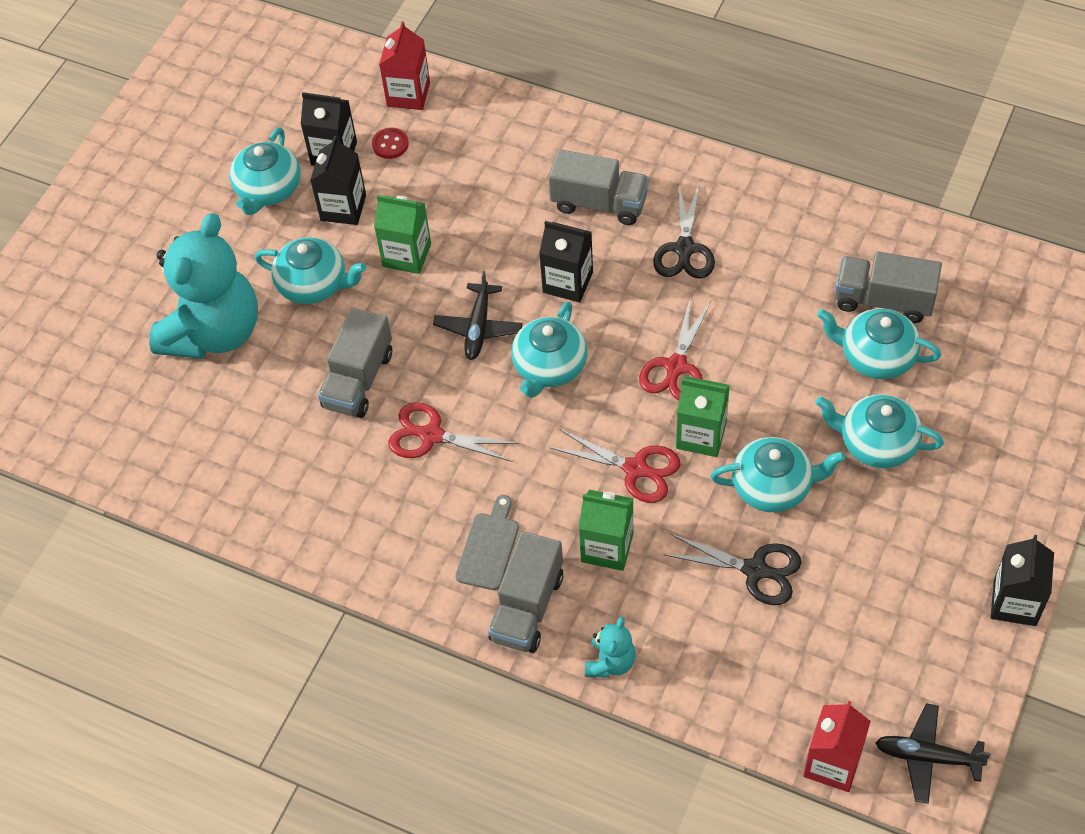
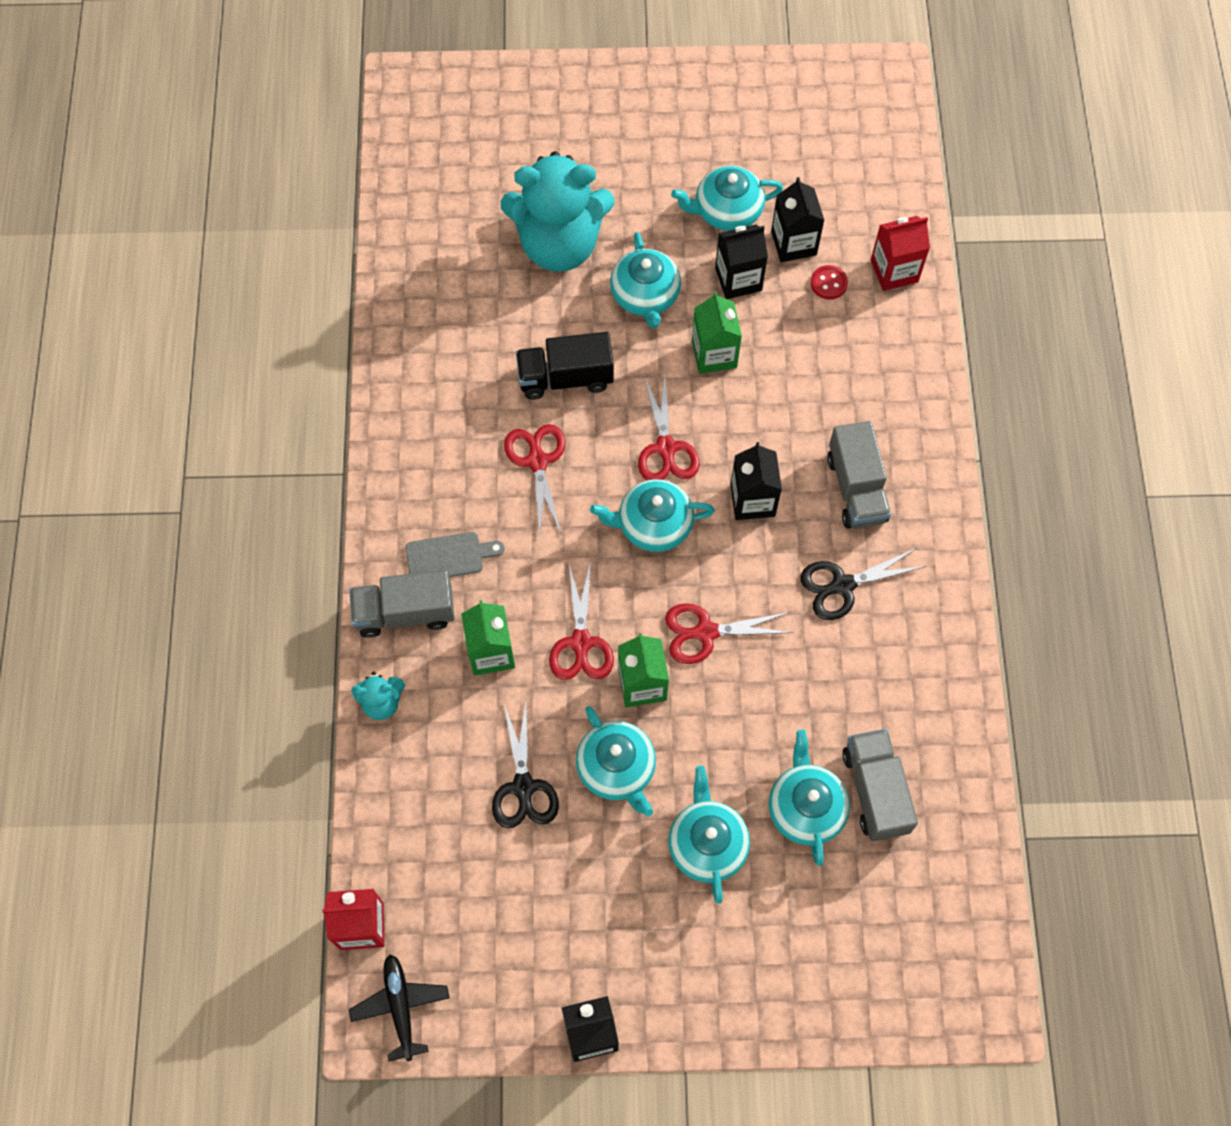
camera: 60 degrees right, 10 degrees up
(358, 380) = (565, 377): grey truck -> black truck
(478, 328) = (666, 448): black plane -> red scissors

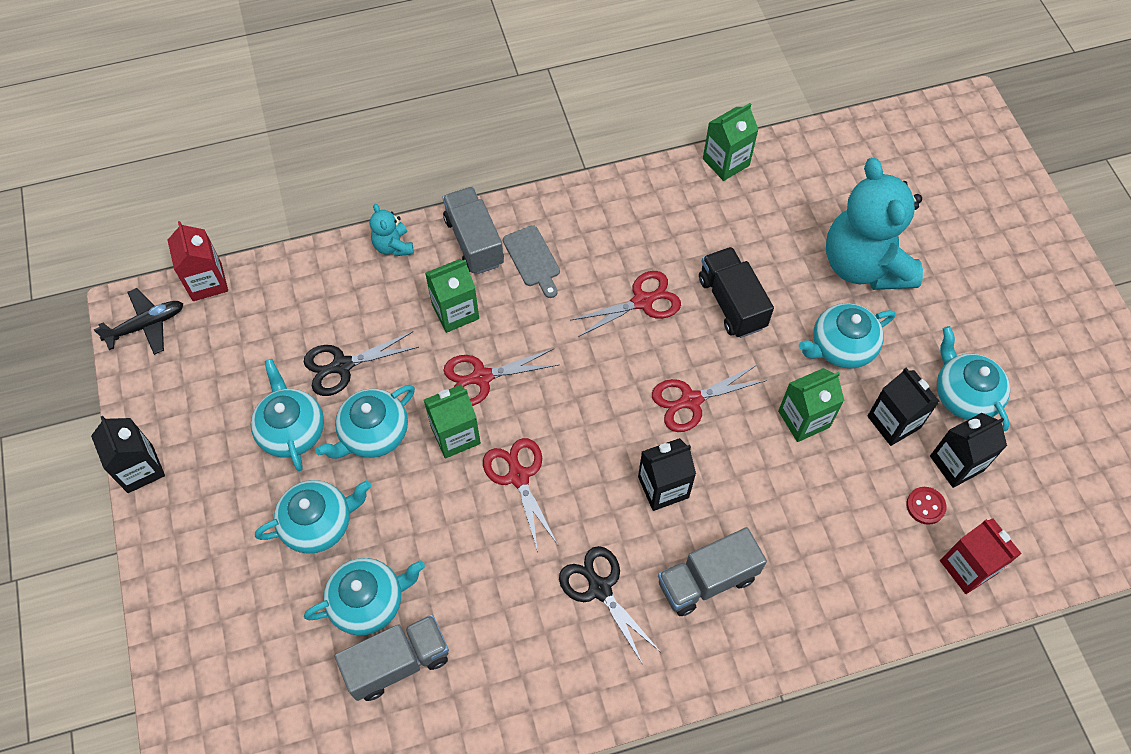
camera: 75 degrees right, 5 degrees down
(388, 330) = (726, 162): none -> green carton
(653, 525) = (611, 408): turquoise teapot -> turquoise teapot (292, 430)

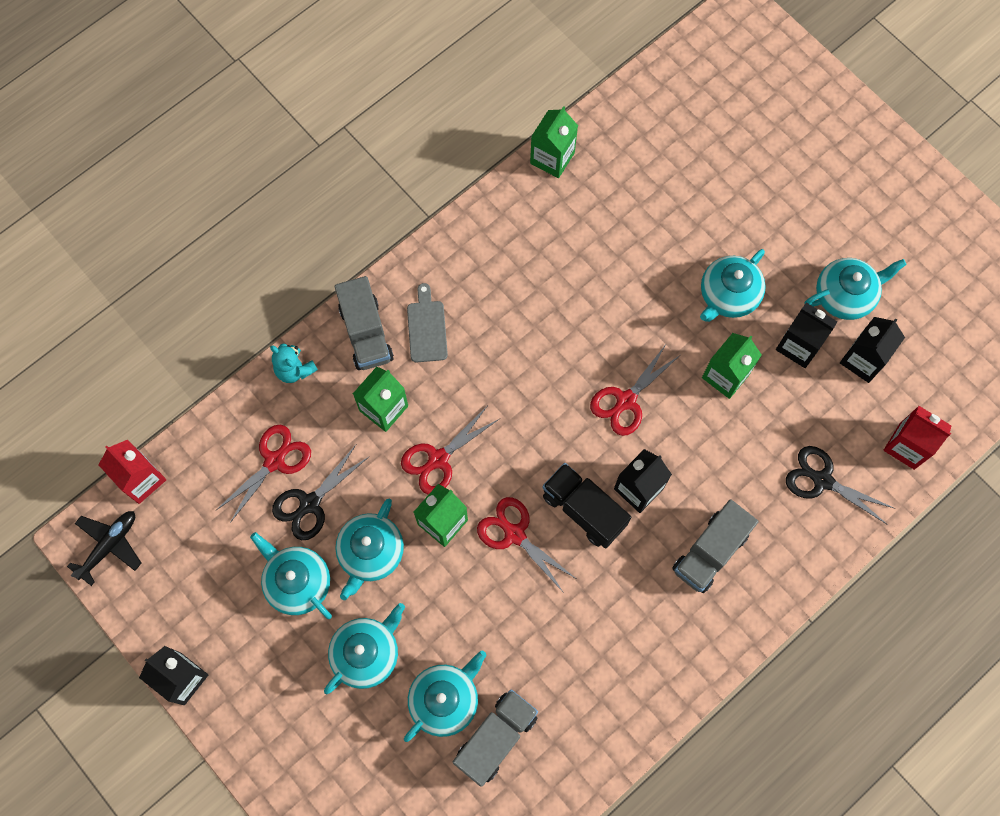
camera: 25 degrees left, 10 degrees up
(474, 241) = (366, 333): grey truck -> grey truck turned 150 degrees counterclockwise
(532, 259) = (427, 328): grey cutting board -> grey cutting board turned 135 degrees counterclockwise
(600, 589) = (628, 599): black scissors -> black scissors (822, 480)
(642, 301) = (542, 327): red scissors -> red scissors (274, 461)
(732, 303) = (619, 294): black truck -> black truck (584, 510)
(864, 265) = (714, 209): turquoise teddy bear -> none
(925, 506) = (854, 408): red button -> none
(964, 395) = (845, 295): turquoise teapot -> turquoise teapot turned 120 degrees clockwise

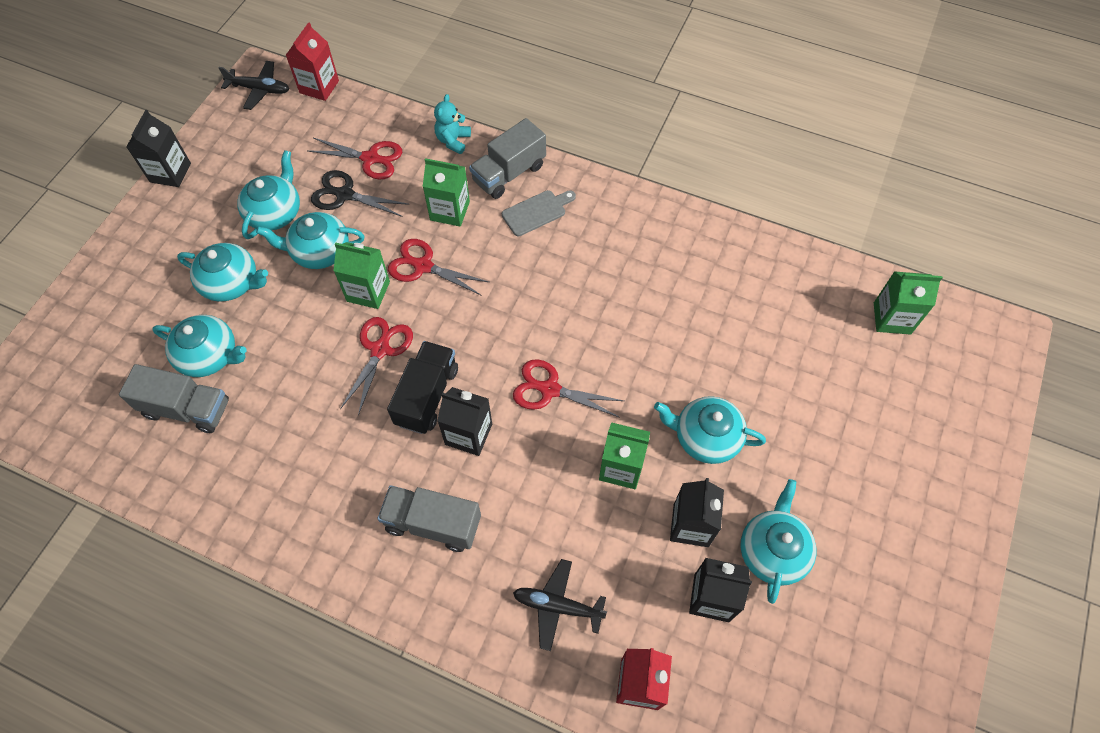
camera: 65 degrees right, 10 degrees down
(552, 158) = (749, 239): green carton -> green carton (892, 318)
(822, 480) = (557, 606): black scissors -> black plane
(845, 295) = (772, 551): turquoise teapot -> turquoise teapot turned 120 degrees counterclockwise

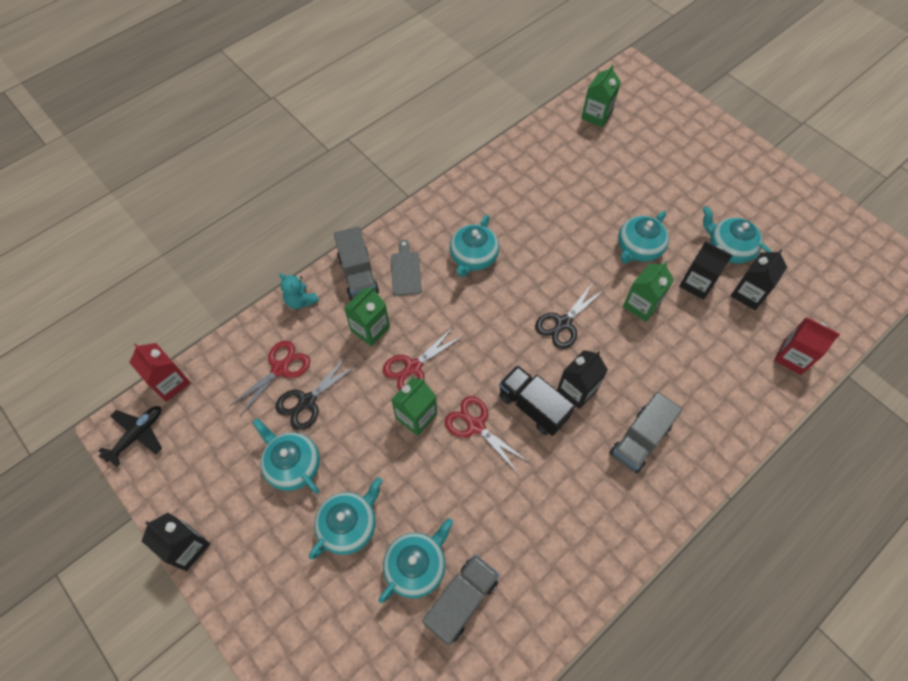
camera: 65 degrees left, 0 degrees up
(320, 251) = (355, 441): turquoise teapot -> turquoise teapot (473, 257)
(550, 389) = (563, 323): red scissors -> black scissors
(557, 606) = (727, 383): black plane -> none

